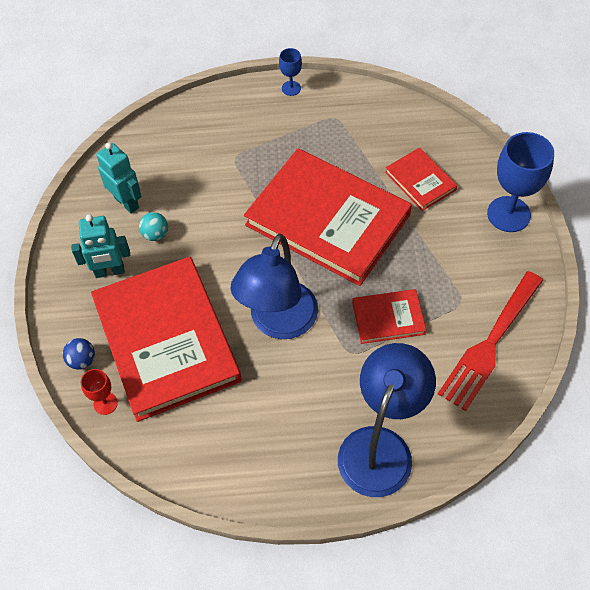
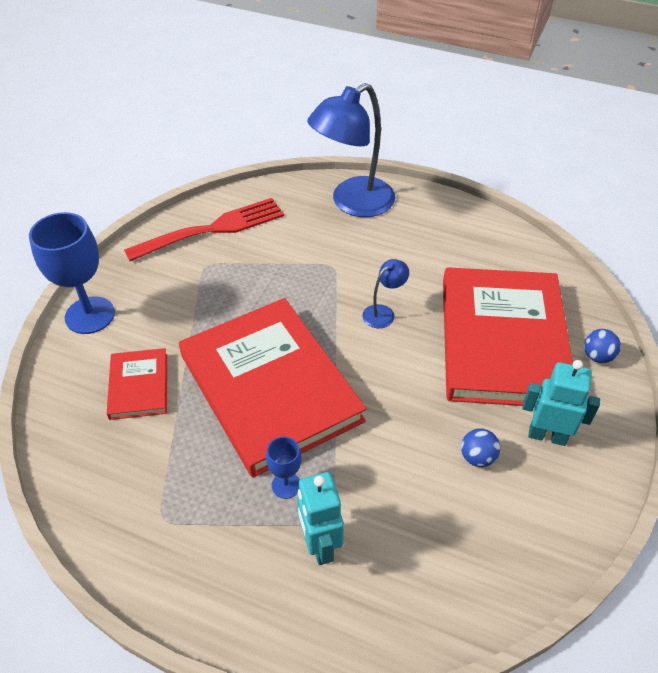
camera: 155 degrees left, 10 degrees down
(105, 403) = (579, 312): red goblet -> none
(127, 202) = (502, 519): turquoise robot -> turquoise robot (320, 545)
(155, 234) = (477, 457): turquoise ball -> blue ball
(278, 323) = (383, 312): blue lamp -> blue lamp, size x0.44
(291, 88) = (183, 603): blue goblet -> blue goblet (286, 485)
(388, 318) = (280, 278): red book -> none

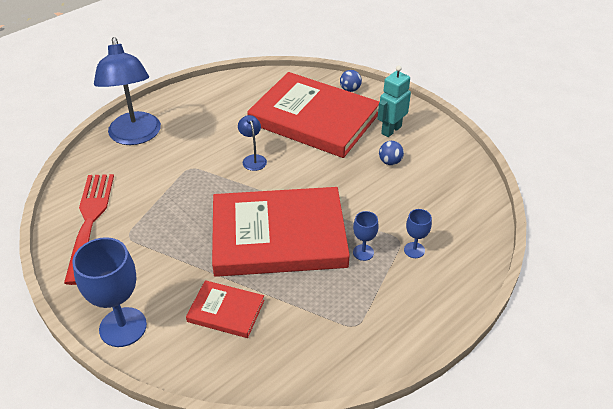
camera: 65 degrees left, 5 degrees down
(320, 545) = (414, 250): turquoise robot -> blue goblet

